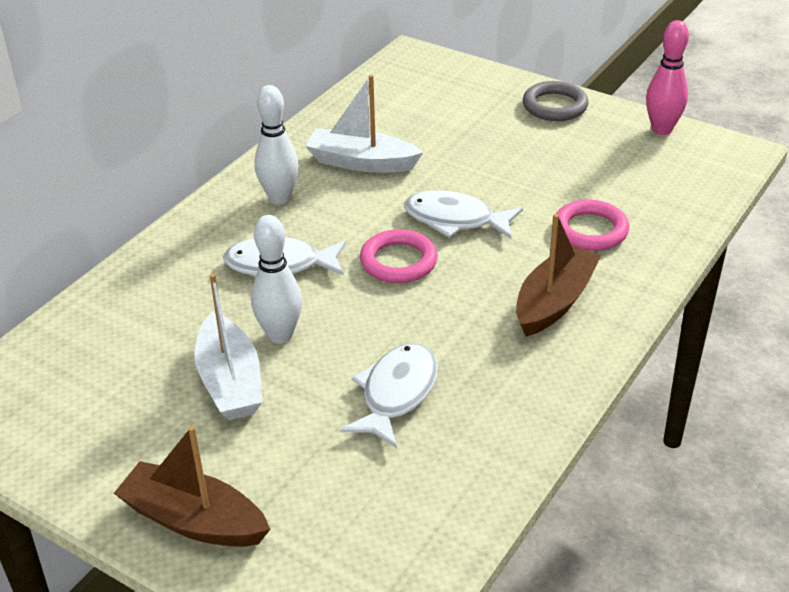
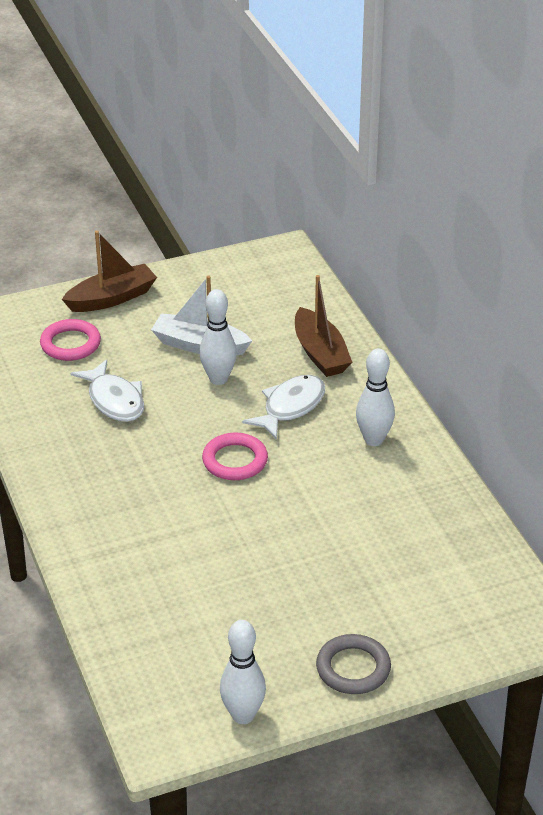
camera: 125 degrees right, 0 degrees up
(362, 162) = (380, 502): white boat -> none
(455, 220) = (251, 512): white fish -> none
(554, 302) = (111, 508): brown boat -> brown boat (320, 353)
(590, 230) = (161, 574): pink ring -> pink ring (70, 344)
(662, 129) = (243, 715): pink bowling pin -> white bowling pin

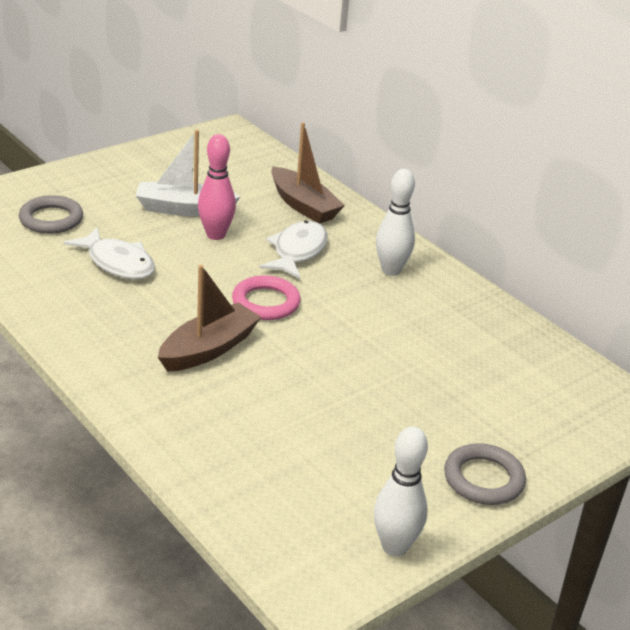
camera: 20 degrees left, 5 degrees down
(70, 344) = (51, 219): pink ring -> grey ring
(111, 298) = (78, 178): brown boat -> brown boat (208, 349)
(218, 379) = (216, 235): white bowling pin -> pink bowling pin

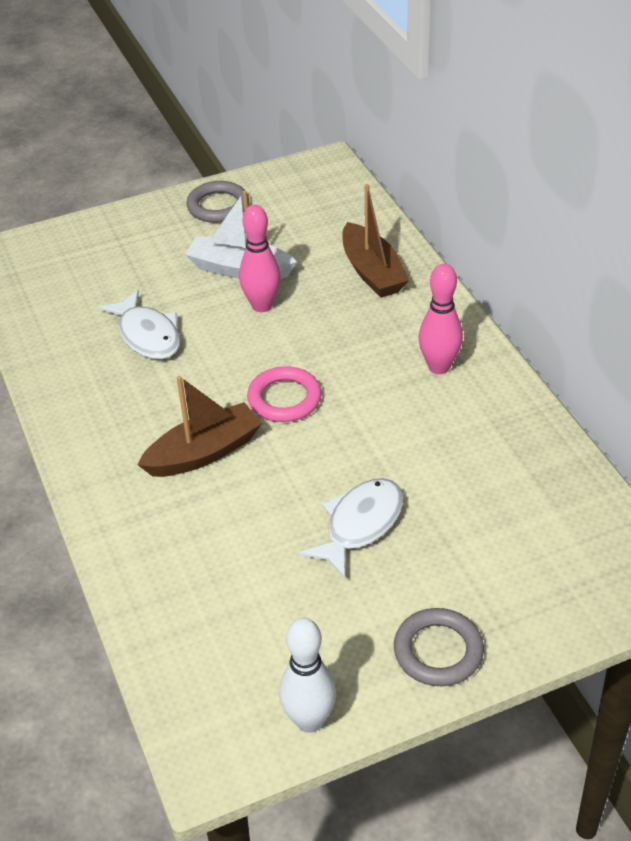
camera: 20 degrees right, 10 degrees up
(51, 219) = (99, 274): grey ring -> grey ring (218, 206)
(297, 251) = (343, 334): white fish -> white fish (360, 525)
(391, 270) = (439, 367): white bowling pin -> pink bowling pin

